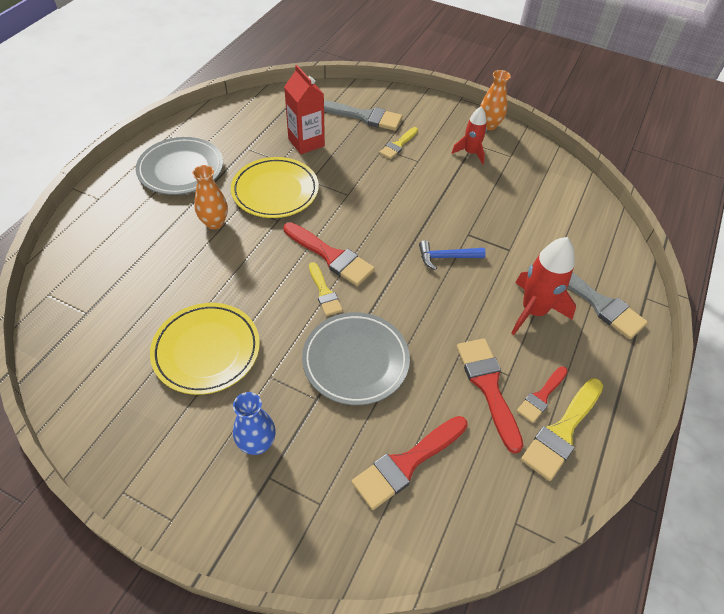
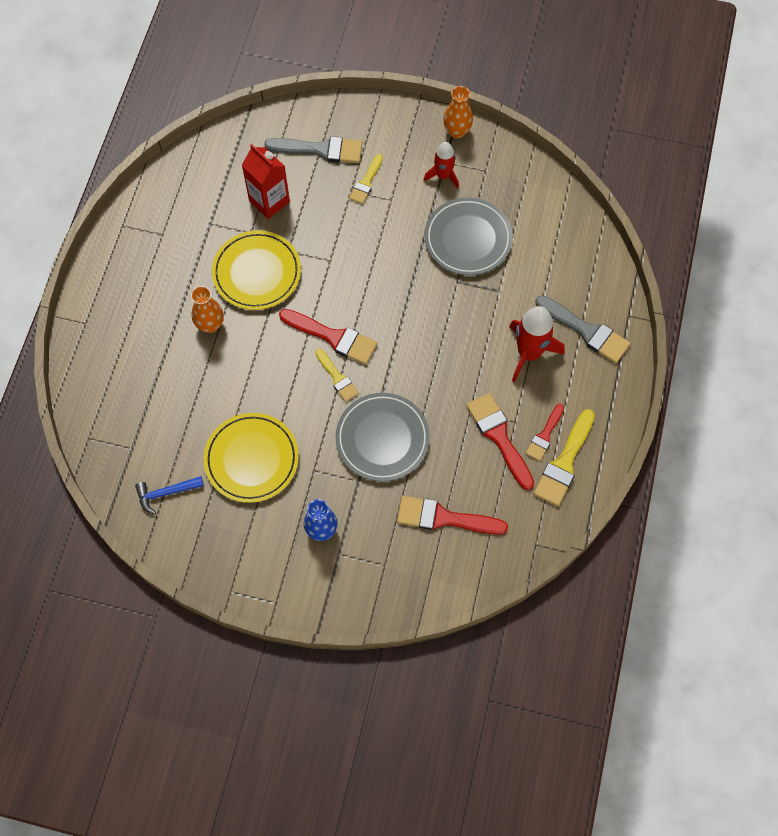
camera: 10 degrees left, 15 degrees up
(181, 169) = (152, 268): grey plate -> grey plate (468, 239)
(407, 463) = (444, 518): red brush -> red brush turned 60 degrees clockwise
(446, 257) = (441, 313): blue hammer -> blue hammer (166, 493)

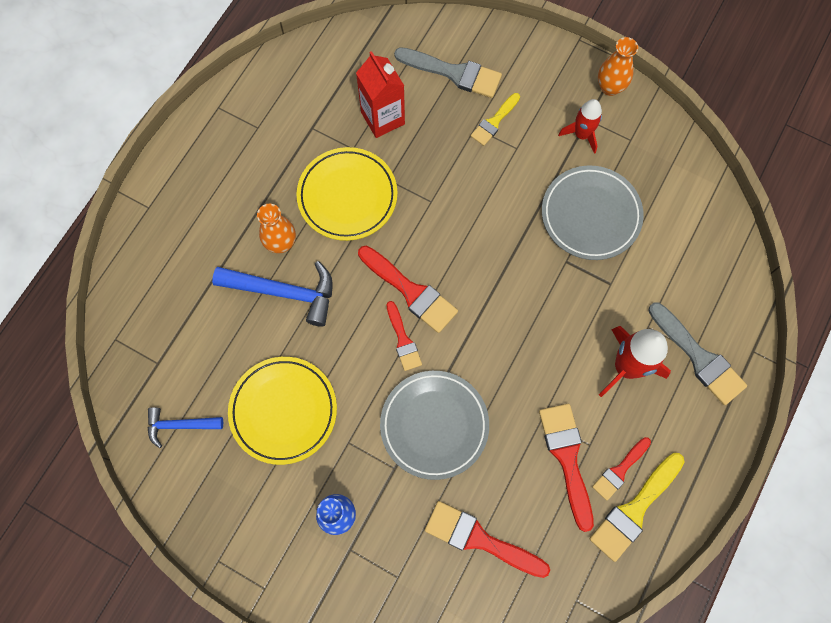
camera: 15 degrees right, 5 degrees up
(224, 364) = (284, 292): none -> blue hammer
(337, 377) = (403, 340): yellow brush -> red brush

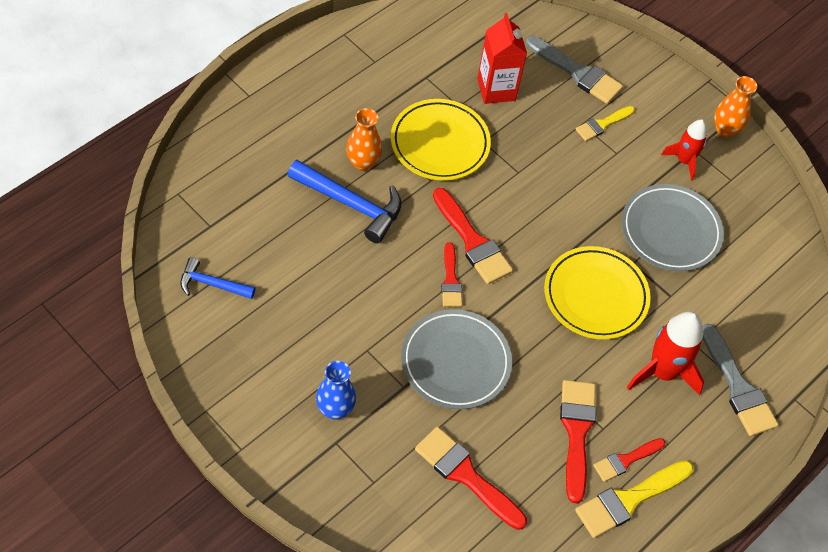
camera: 10 degrees right, 15 degrees down
(283, 411) = (314, 303): yellow plate -> yellow plate (595, 296)

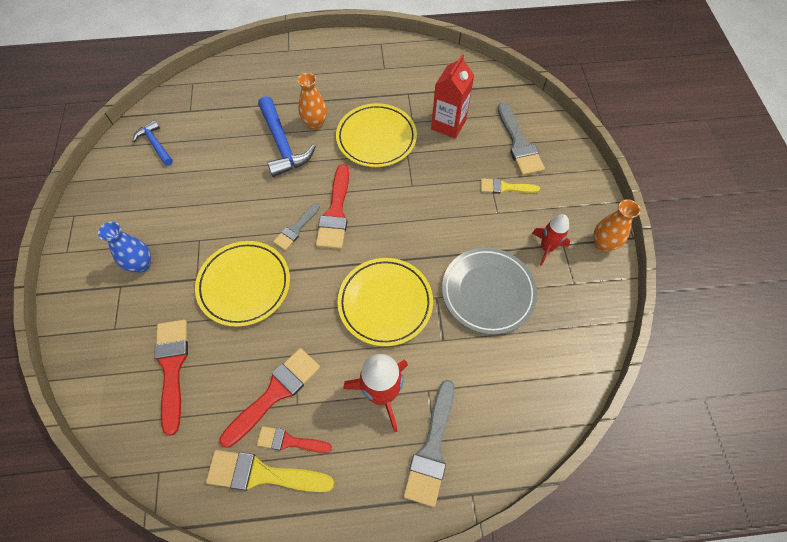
camera: 45 degrees right, 5 degrees up
(451, 280) = (296, 229): red brush -> grey brush
(455, 362) = (244, 285): grey plate -> yellow plate

